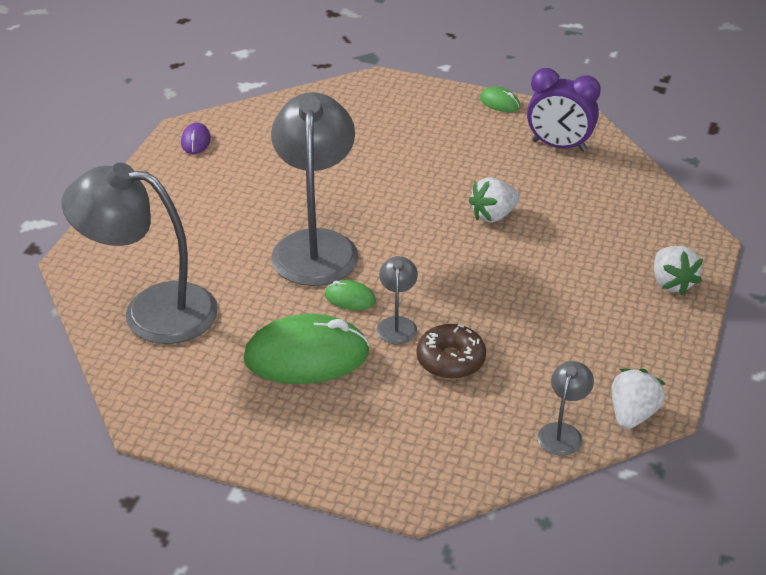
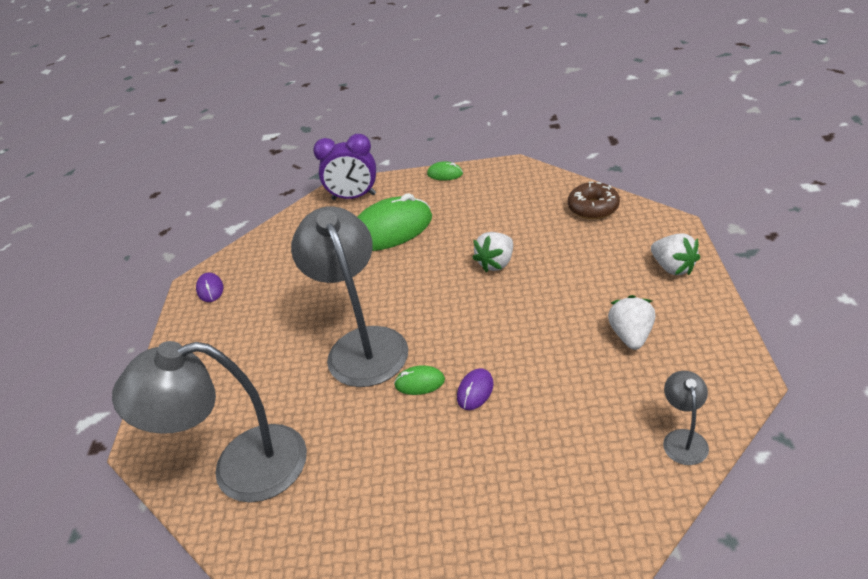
camera: 15 degrees left, 0 degrees up
(306, 356) = (411, 456): green mouse -> green mouse (391, 229)
(397, 324) = (475, 391): grey lamp -> purple mouse
(450, 360) = (542, 407): brown donut -> brown donut (593, 208)
(559, 146) = (511, 191): purple clock -> purple clock (354, 197)
(632, 414) = (728, 396): white strawberry -> white strawberry (631, 336)

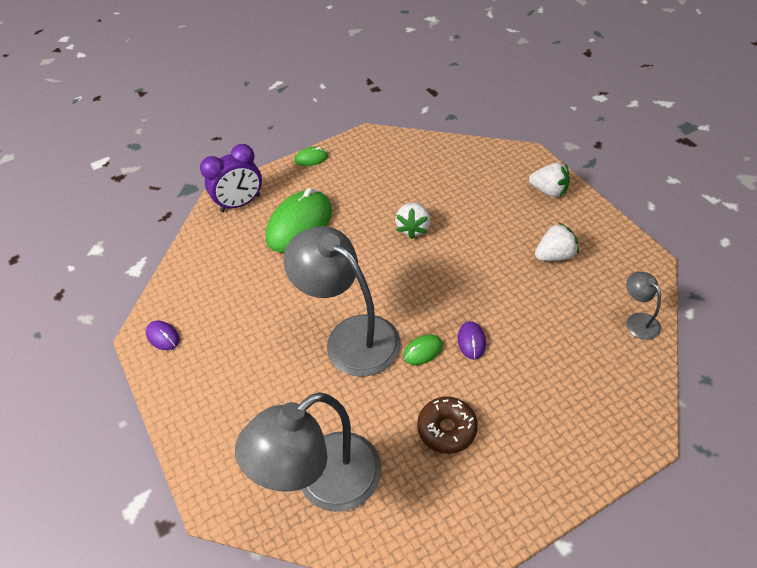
camera: 30 degrees left, 10 degrees up
(593, 208) = (458, 157): brown donut -> brown donut (447, 429)
(631, 336) = (555, 255): white strawberry -> white strawberry turned 90 degrees clockwise

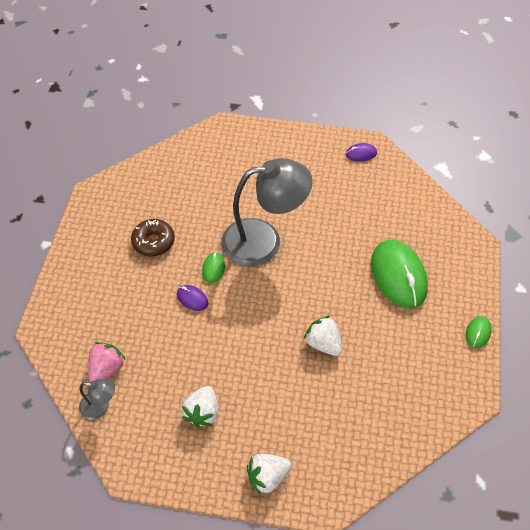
camera: 125 degrees right, 5 degrees up
(240, 203) = (459, 254): purple clock -> none
(324, 483) = (185, 172): grey lamp -> none
(606, 346) = (106, 369): none -> pink strawberry

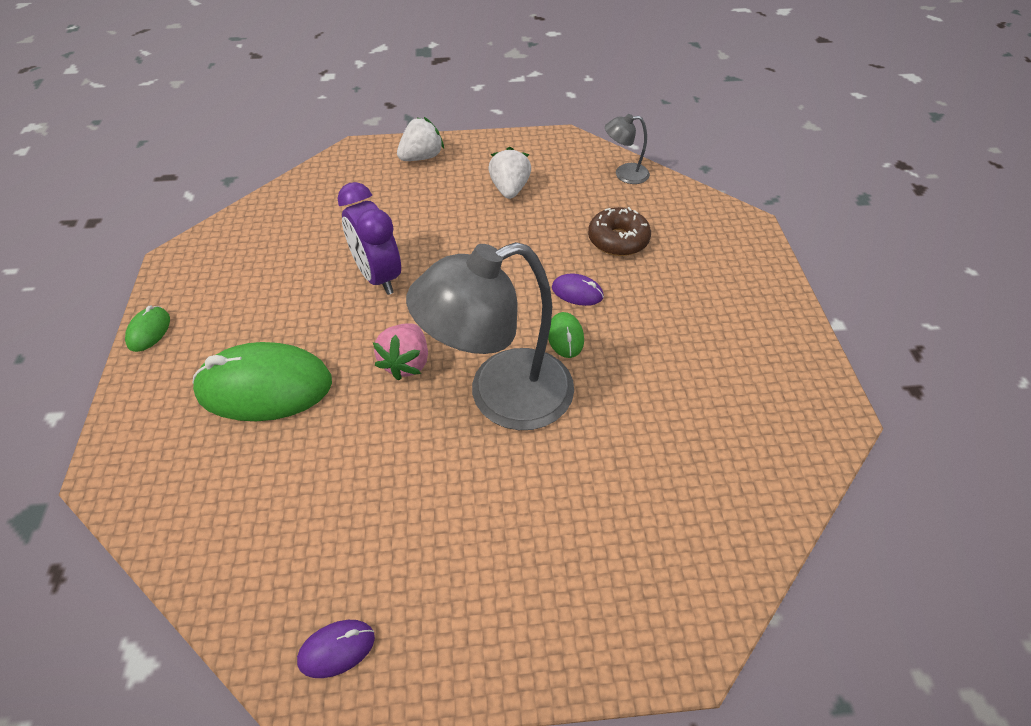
camera: 165 degrees right, 5 degrees down
(106, 369) = (641, 204): pink strawberry -> pink strawberry (406, 363)
(153, 242) = (679, 356): brown donut -> brown donut (618, 240)
(323, 343) = (378, 276): white strawberry -> purple clock
(398, 276) = (264, 387): green mouse -> green mouse turned 60 degrees counterclockwise

